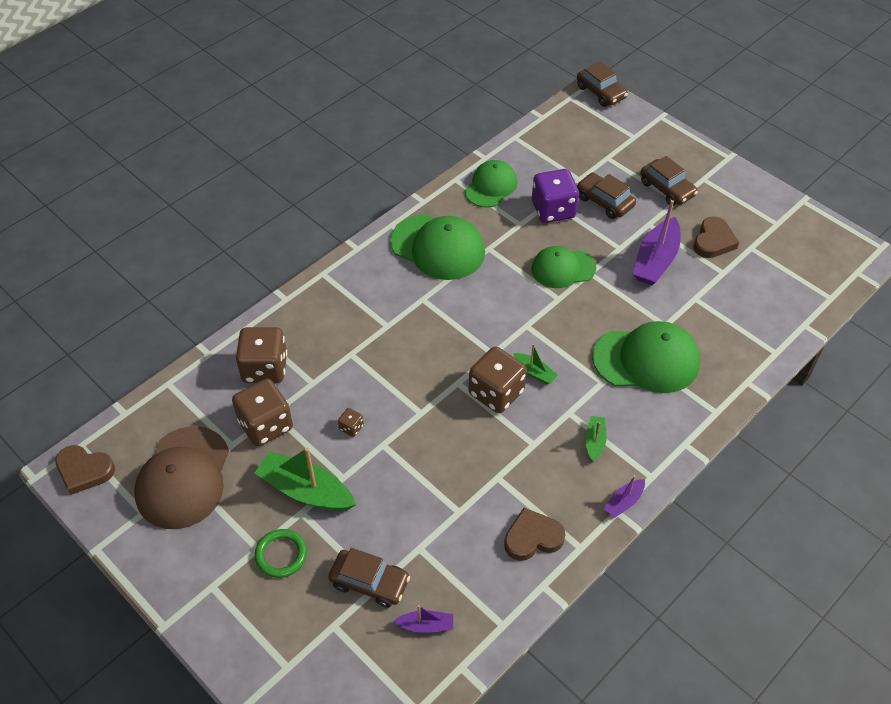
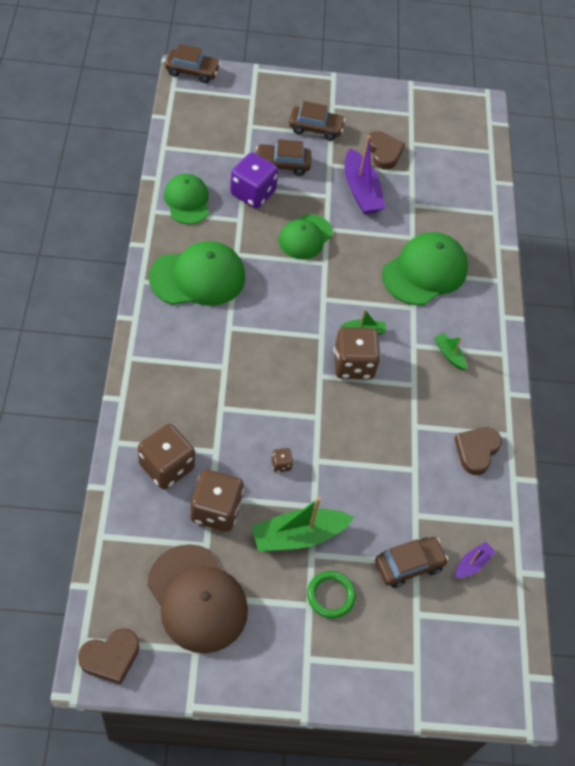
camera: 50 degrees left, 5 degrees up
(624, 502) = (505, 384): purple boat -> none

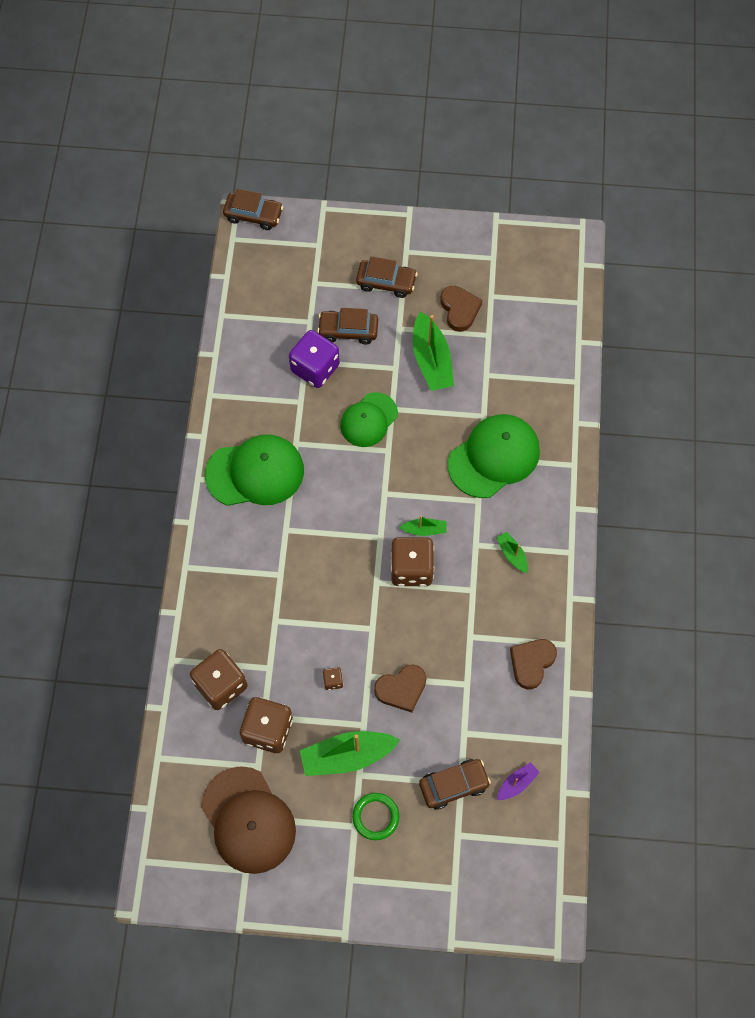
camera: 10 degrees right, 10 degrees up
(110, 657) = (167, 877): brown heart -> brown heart (401, 689)
(187, 201) = (245, 381): green cap -> none
(361, 191) = (431, 360): purple boat -> green boat

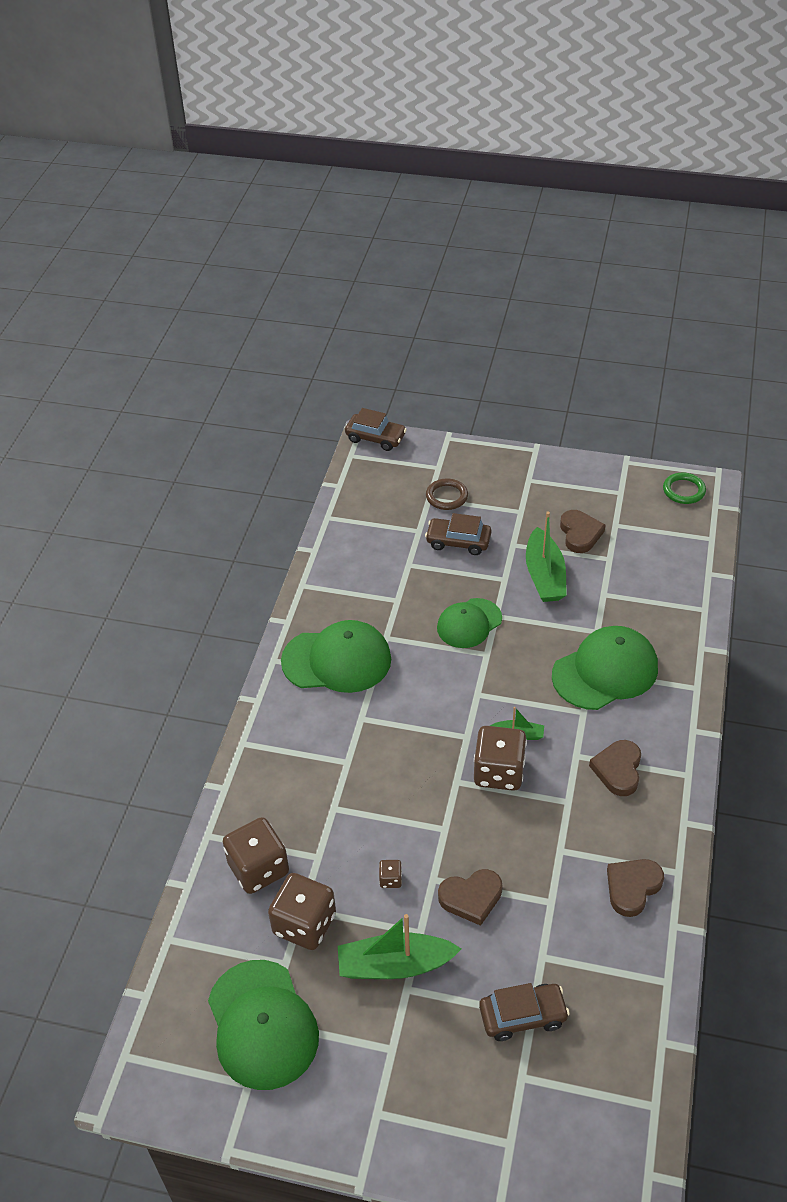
camera: 10 degrees right, 20 degrees down
(248, 820) = (262, 1024): brown cap -> green cap
(315, 368) = (418, 571): purple dice -> none
(331, 279) = (446, 496): none -> brown ring
(375, 817) = (420, 1041): green ring -> green ring (684, 490)
(386, 282) = (504, 504): brown car -> none
(512, 554) = (618, 770): green boat -> brown heart
(517, 783) = (603, 1024): purple boat -> none

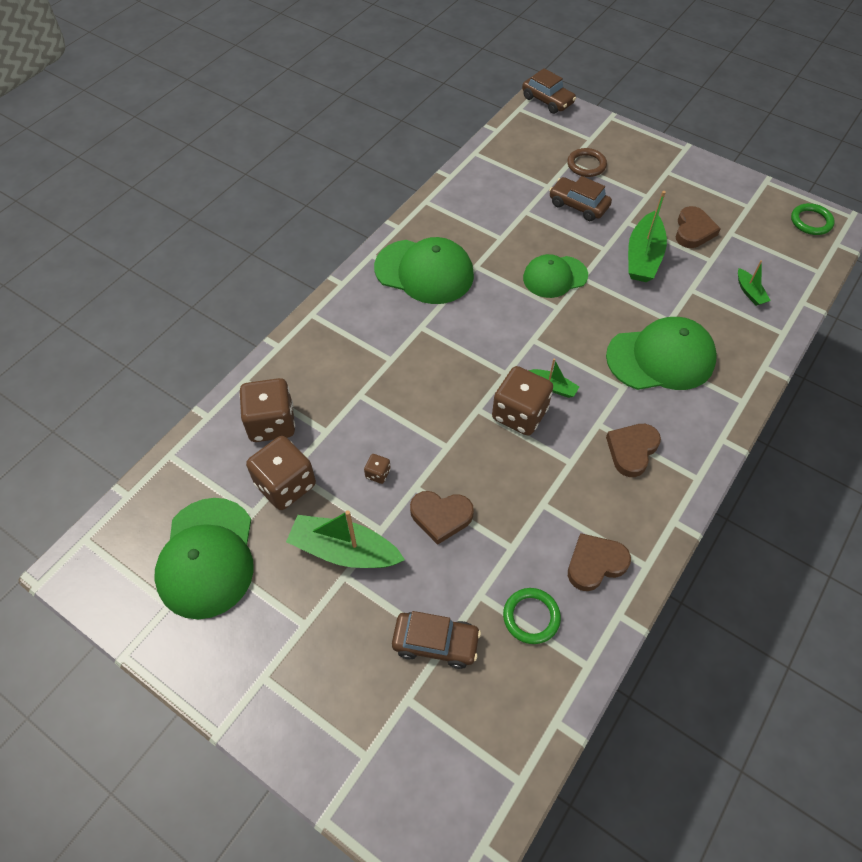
camera: 20 degrees right, 10 degrees up
(597, 958) = (531, 617): none -> green ring
(658, 579) = (749, 292): none -> green boat

